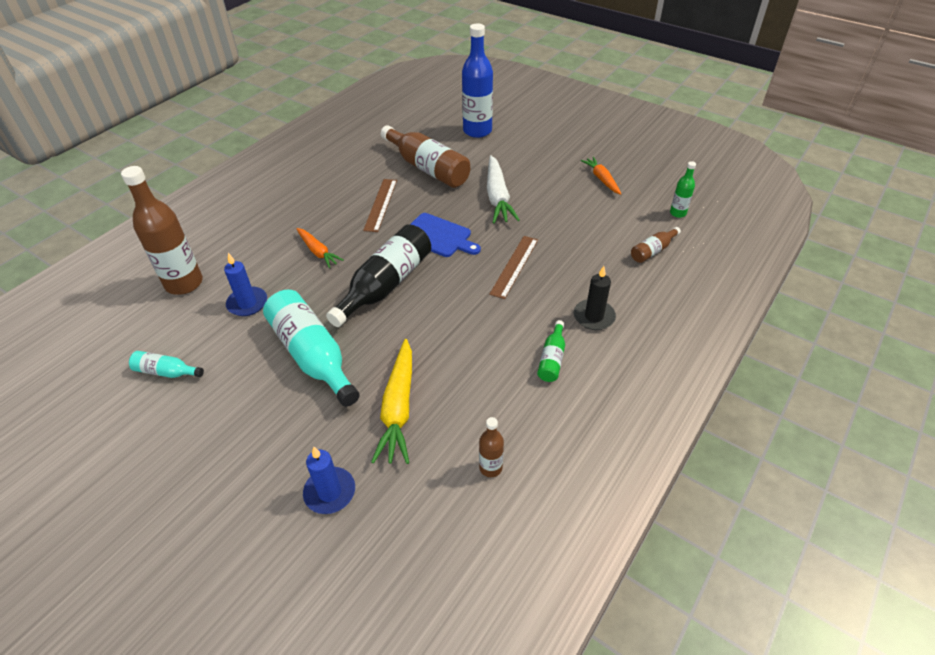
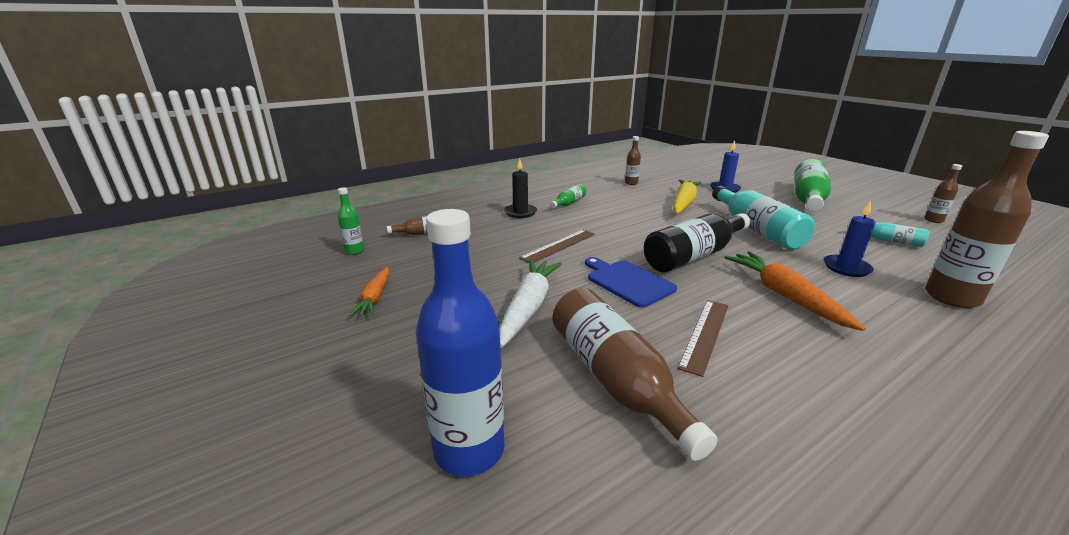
camera: 160 degrees left, 20 degrees down
(56, 454) = (933, 220): none -> brown bottle
(201, 488) = (808, 199): none -> green bottle
(318, 251) = (785, 296): orange carrot -> orange carrot, size x1.64

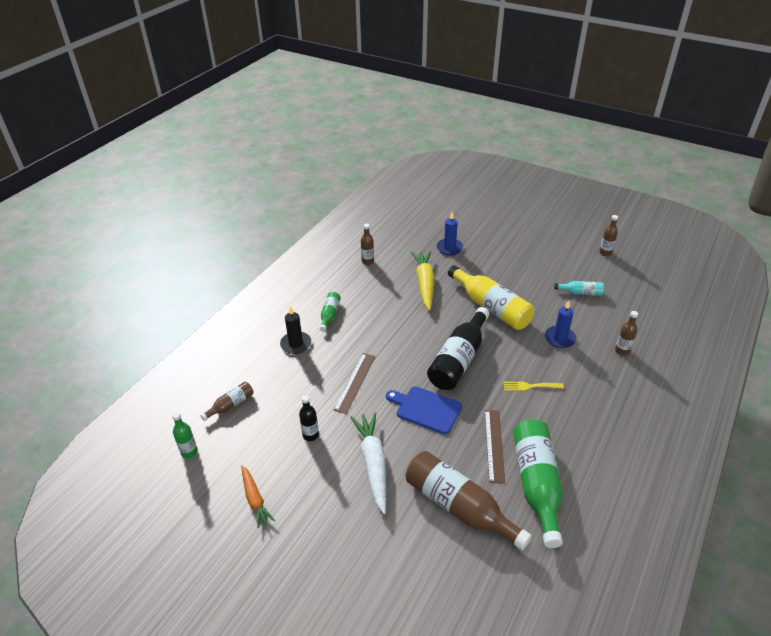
camera: 25 degrees left, 15 degrees up
(469, 450) = (408, 592): blue bottle -> none
(479, 269) = (310, 435): none -> black bottle
(756, 229) = (491, 307): turquoise bottle -> yellow bottle
(785, 296) = (529, 386): orange carrot -> yellow fork
(808, 199) = (516, 245): green bottle -> green bottle (536, 484)
(951, 297) = (622, 351): brown bottle -> brown bottle, size x0.48

